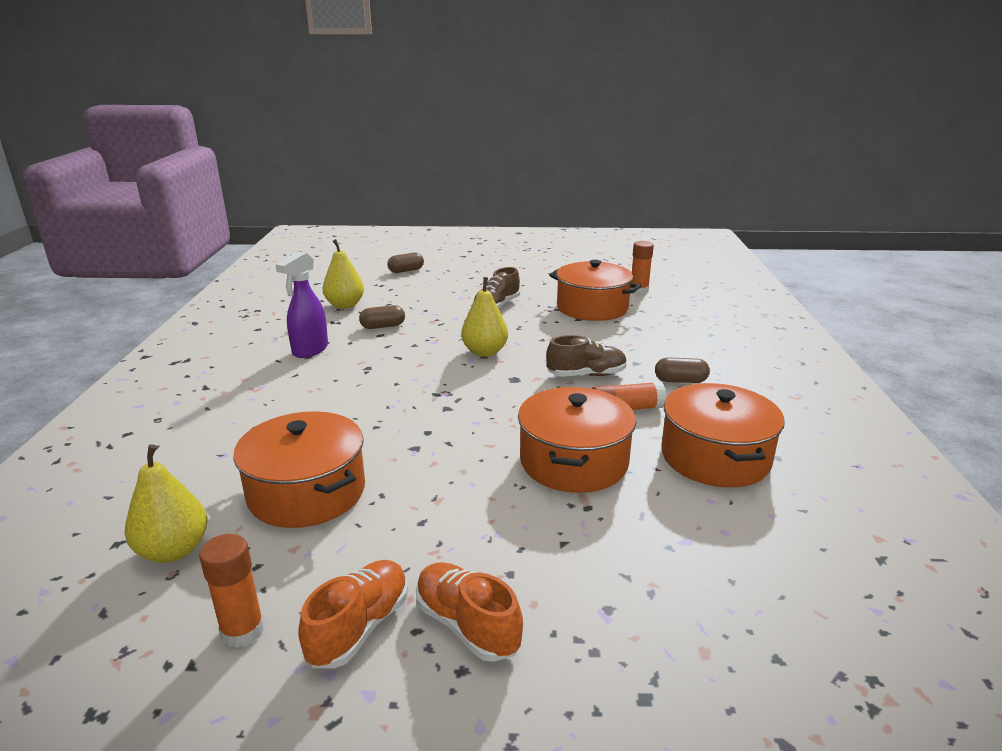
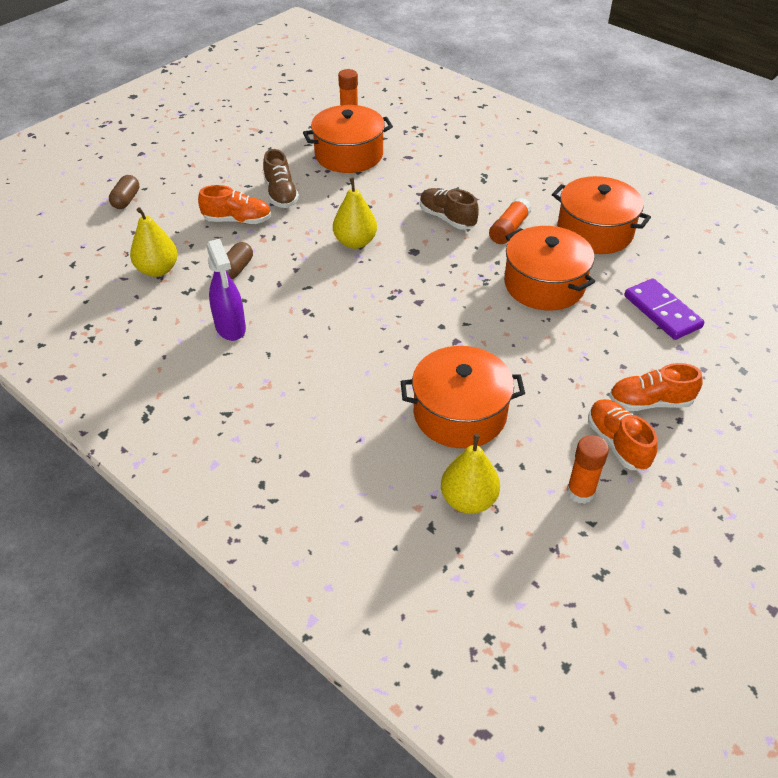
camera: 50 degrees left, 20 degrees up
(440, 306) = (237, 220): none -> orange shoe
(586, 375) = (447, 218): brown shoe -> brown shoe turned 75 degrees counterclockwise
(655, 564) = (662, 311): none -> purple domino
(680, 381) = (501, 188): brown capsule -> none

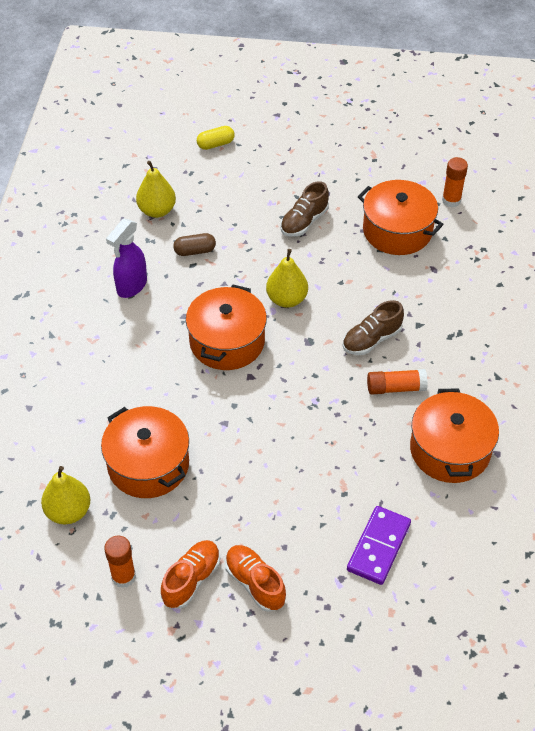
camera: 55 degrees right, 5 degrees up
(126, 200) = (215, 144): brown capsule -> yellow capsule
(237, 220) = (249, 217): orange shoe -> none
(447, 218) = (371, 339): brown shoe -> brown shoe turned 135 degrees counterclockwise
(544, 284) = (342, 447): orange pot -> orange pot (227, 341)

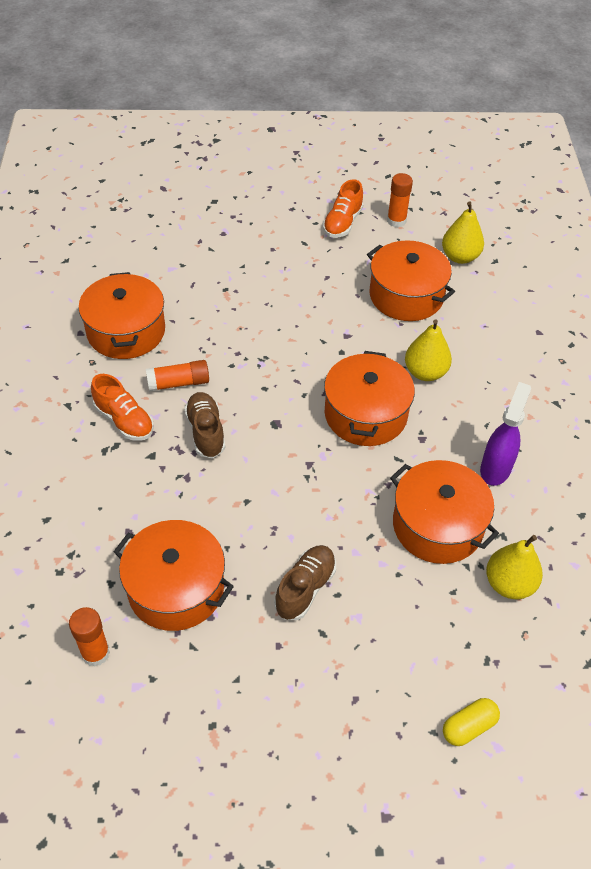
camera: 170 degrees right, 0 degrees up
(195, 251) = (437, 525): brown capsule -> orange pot
(255, 583) = (292, 225): orange shoe -> orange shoe (124, 420)
(287, 299) = (309, 471): yellow pear -> yellow pear (425, 372)
(371, 339) = (206, 432): brown shoe -> brown shoe turned 60 degrees counterclockwise
(379, 547) = (193, 255): purple domino -> none

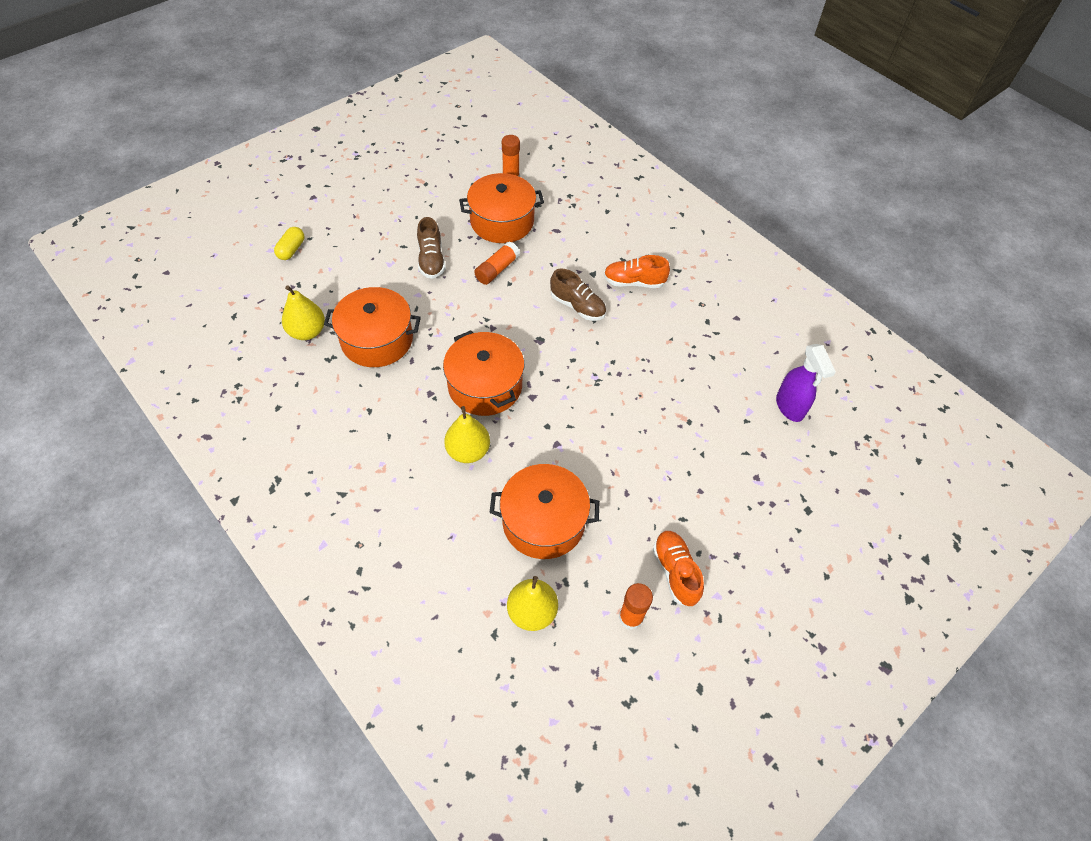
camera: 140 degrees right, 5 degrees up
(126, 331) = (710, 338): orange pot -> none
(178, 383) = (631, 326): orange glue stick -> orange glue stick (497, 269)
(495, 468) = (361, 404): purple spray bottle -> purple spray bottle (790, 407)

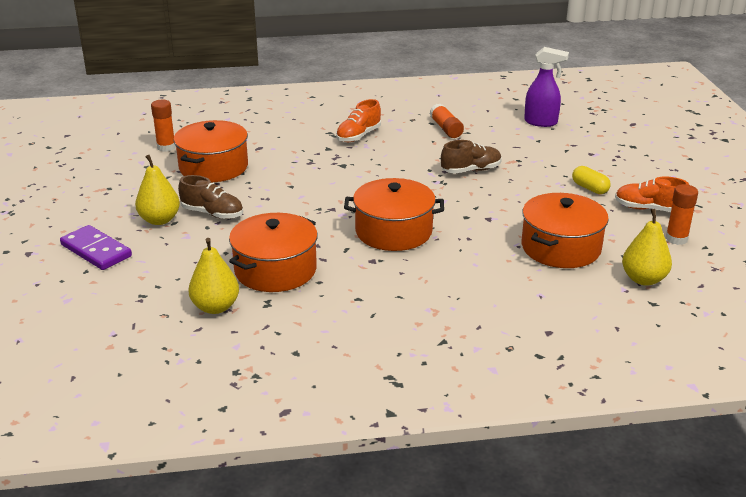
camera: 55 degrees left, 25 degrees down
(291, 250) = (86, 286): yellow capsule -> yellow capsule (590, 188)
(338, 228) = (96, 250): none -> purple domino
(468, 451) = (457, 260): yellow pear -> yellow pear (159, 220)
(497, 269) = (268, 186): orange glue stick -> orange glue stick (446, 129)
(577, 306) = (355, 165): brown shoe -> brown shoe (471, 170)

